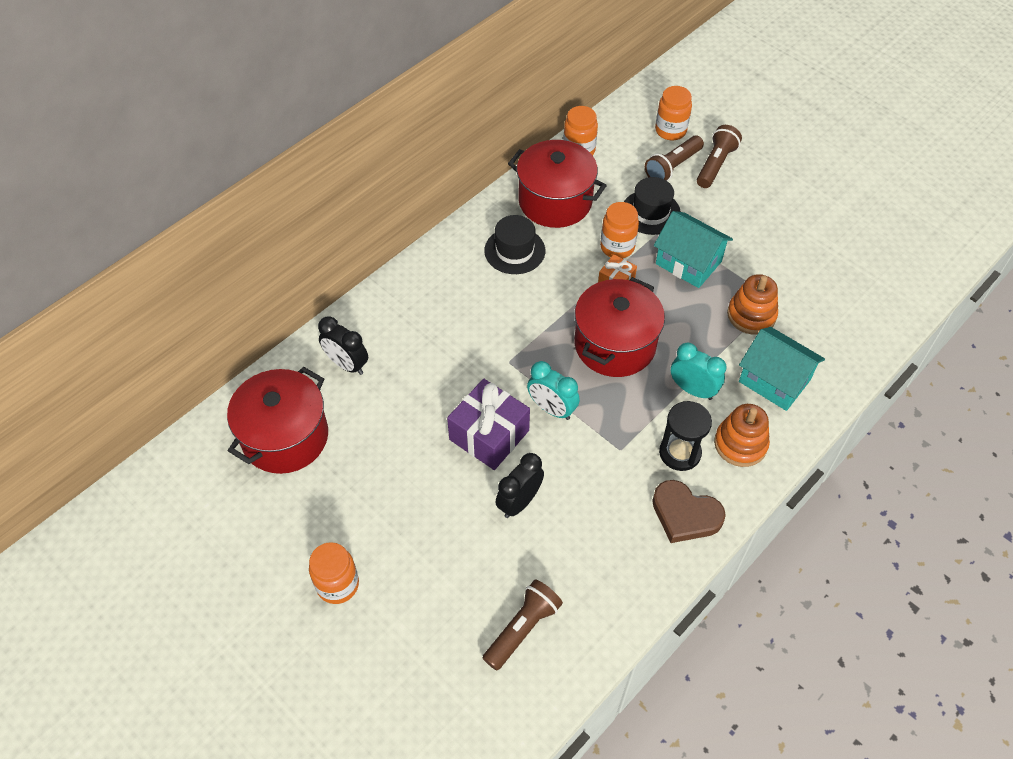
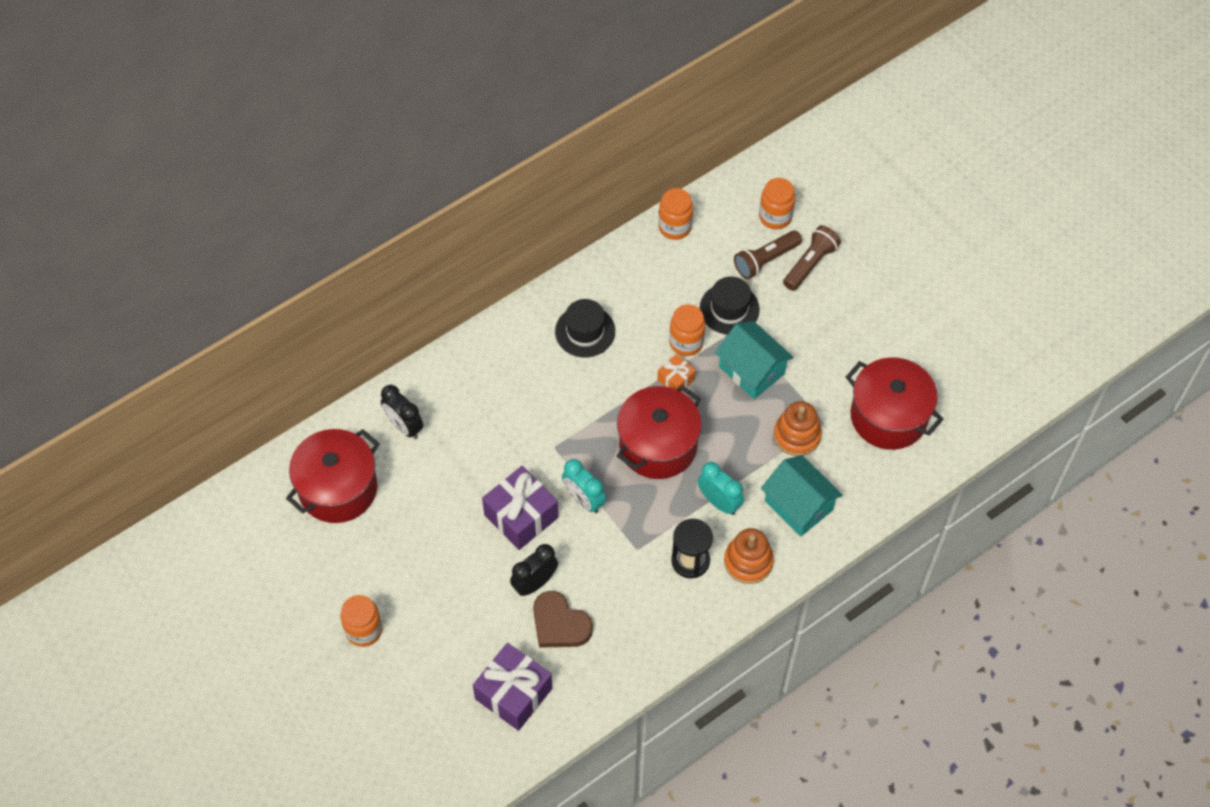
camera: 10 degrees right, 5 degrees up
(522, 628) = (513, 693): brown flashlight -> purple gift
(555, 201) = (637, 282): red pot -> red pot (888, 416)
(685, 514) = (679, 618): brown heart -> brown heart (559, 624)

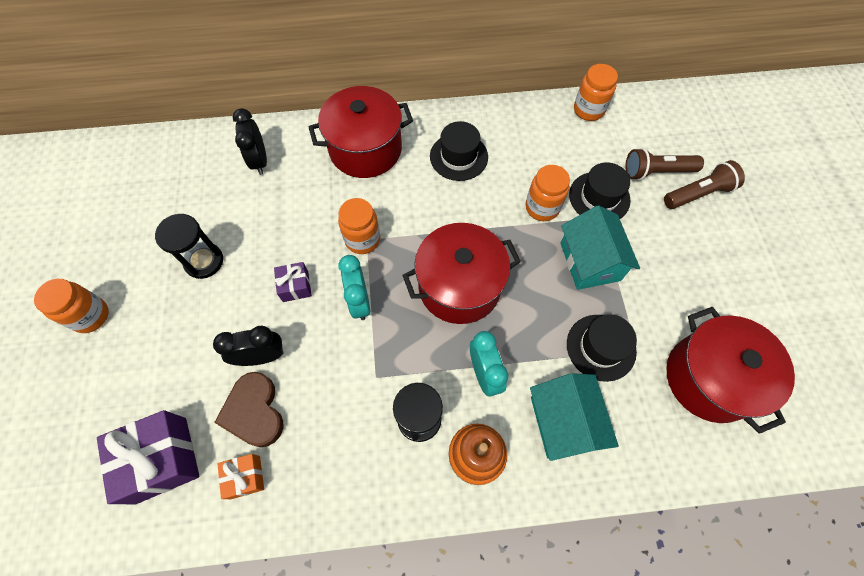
camera: 30 degrees right, 5 degrees up
(338, 488) = (171, 184): red pot -> red pot (365, 149)
(426, 537) = (204, 261): none -> black hourglass
(521, 516) = (295, 286): purple gift -> purple gift, size x0.52
(676, 380) = (513, 235): orange gift -> orange gift (245, 477)
(775, 217) = (685, 140): orange jar -> orange jar (362, 239)
(797, 435) = (601, 347): orange stacking toy -> black hat

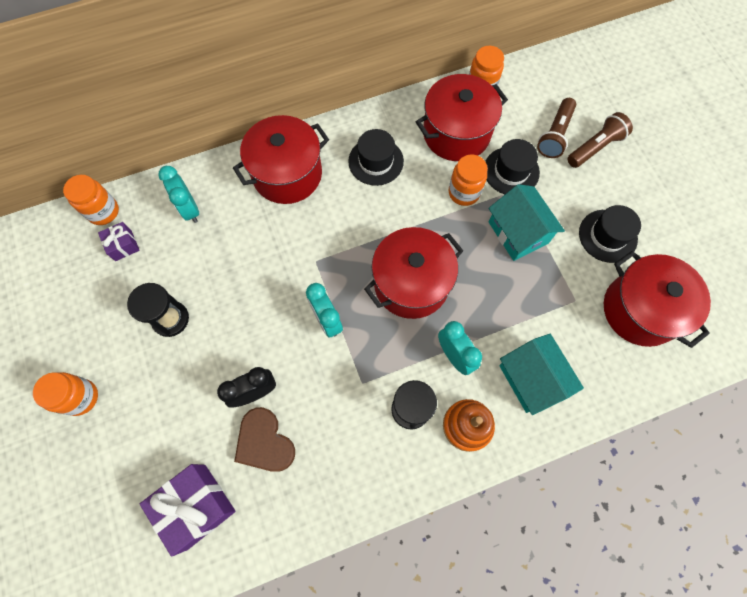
camera: 15 degrees left, 5 degrees up
(245, 477) = (276, 500): orange gift -> none
(259, 161) = (189, 209): black clock -> turquoise clock
(295, 286) = (264, 321): purple gift -> purple gift (123, 245)
(362, 239) = (311, 262): orange jar -> orange jar (103, 212)
(550, 148) = (456, 133): none -> red pot
(601, 347) = (546, 306): black hat -> black hat (607, 236)
(656, 172) = (555, 135): brown flashlight -> brown flashlight turned 45 degrees counterclockwise

